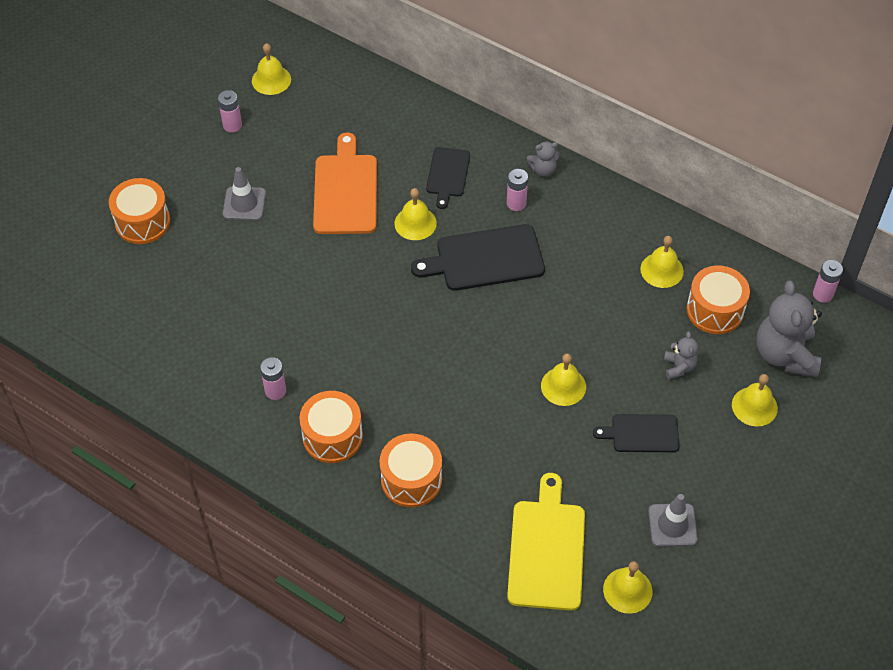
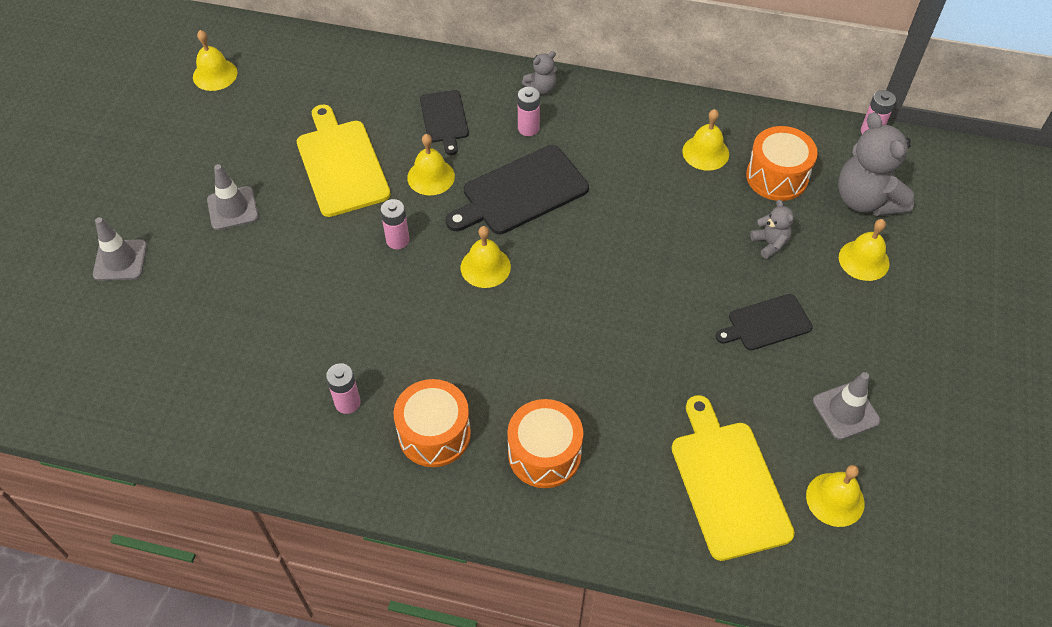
camera: 20 degrees left, 0 degrees up
(142, 222) = (120, 260): orange drum -> grey traffic cone
(232, 125) = (188, 131): pink battery -> pink battery (397, 240)
(346, 191) = (341, 164): orange cutting board -> yellow cutting board
(563, 386) = (662, 299): yellow bell -> yellow bell (485, 267)

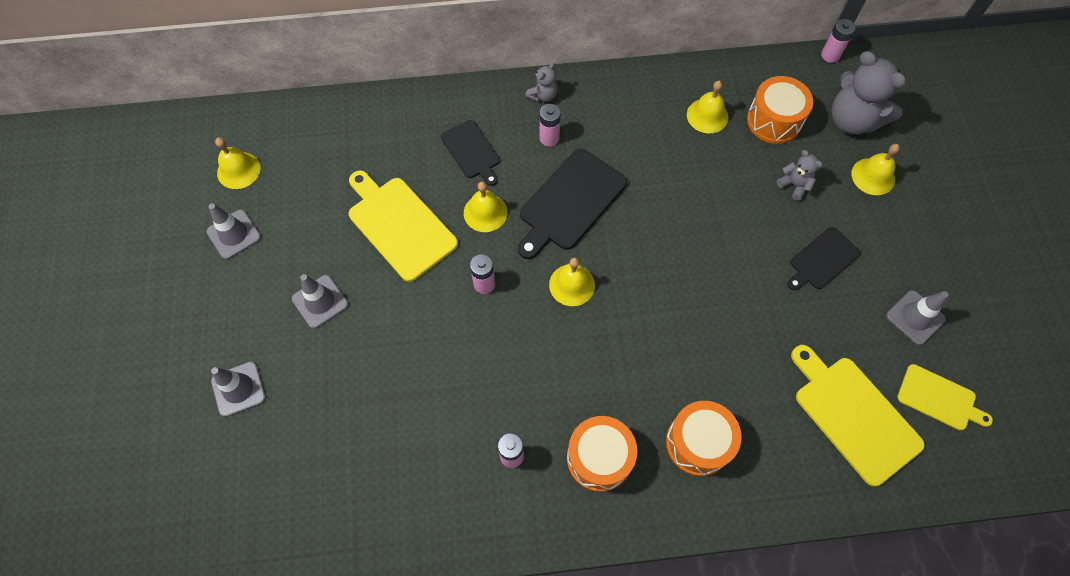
camera: 20 degrees left, 10 degrees up
(183, 128) = (234, 234): none -> grey traffic cone
(835, 499) = (939, 399): yellow bell -> yellow cutting board

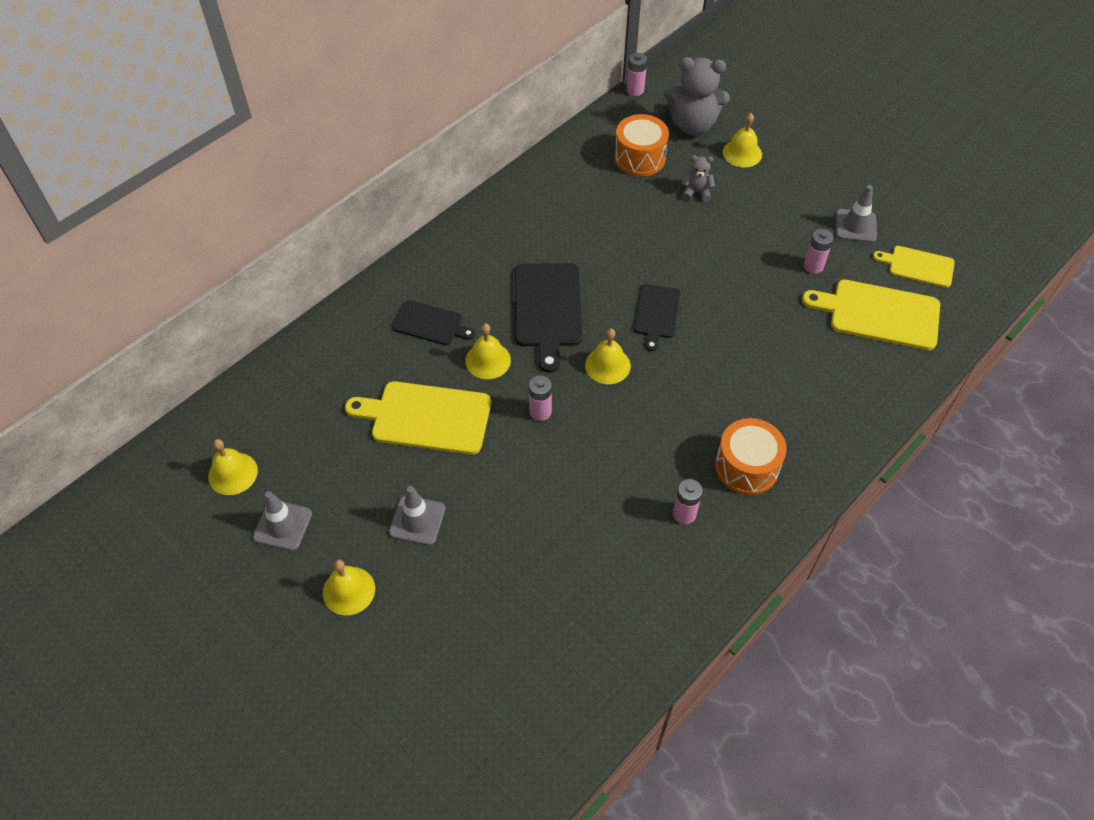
camera: 40 degrees left, 10 degrees down
(238, 389) = (415, 637): grey traffic cone -> none
(543, 95) = (447, 247): grey teddy bear -> none
(549, 138) = (484, 274): pink battery -> pink battery (813, 266)
(698, 443) = (801, 406): orange drum -> none
(707, 116) = (589, 184): yellow bell -> yellow bell (349, 590)
(822, 259) = (763, 229): black cutting board -> black cutting board (656, 314)
(939, 399) = (918, 266): yellow cutting board -> yellow cutting board turned 150 degrees counterclockwise

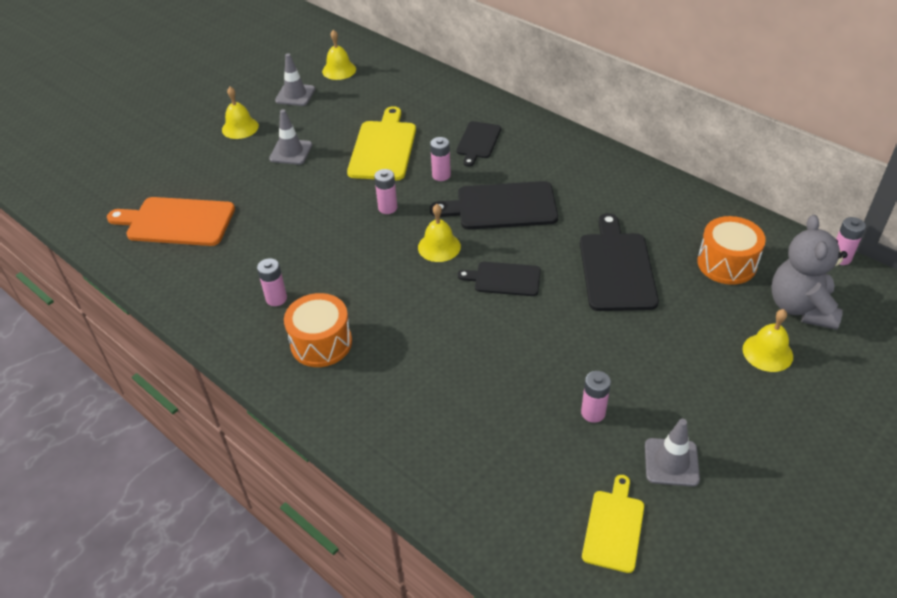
camera: 90 degrees right, 10 degrees down
(488, 360) = (441, 175): yellow bell -> pink battery
(546, 643) = (177, 221): none -> orange cutting board
(643, 230) = (617, 268): none -> black cutting board
(696, 192) = (686, 310): grey teddy bear -> none
(879, 314) = (526, 474): yellow cutting board -> none

